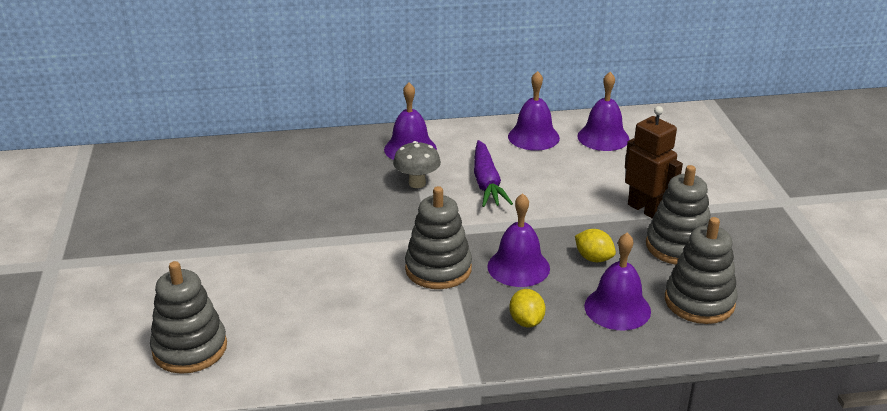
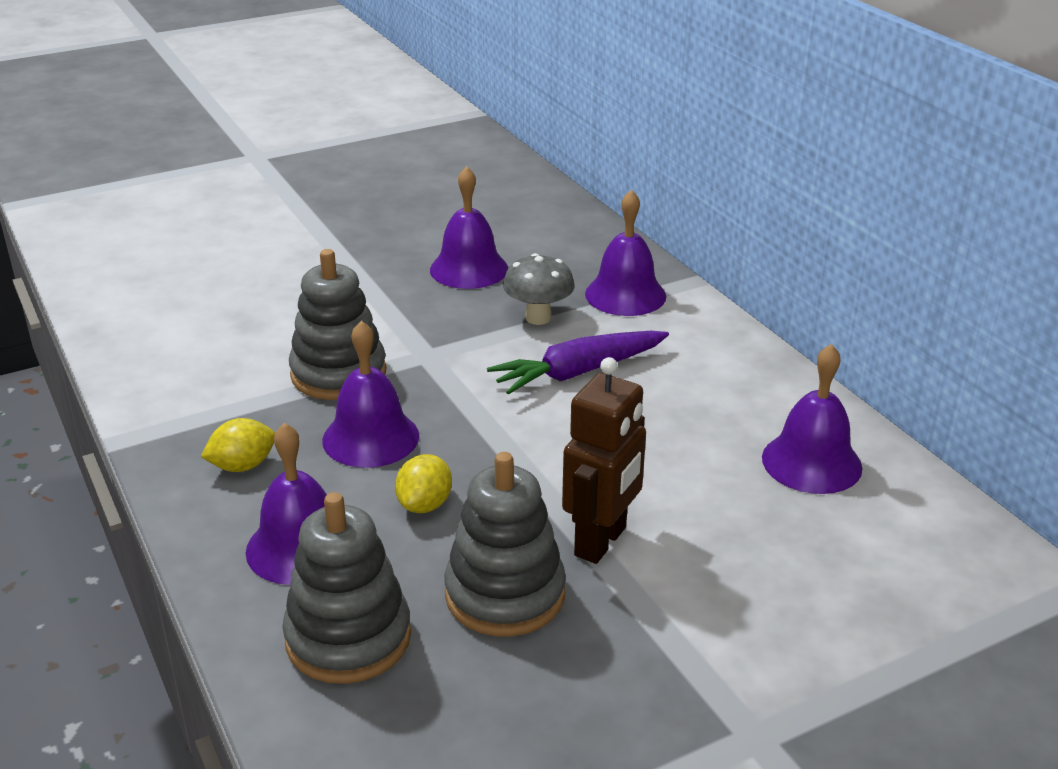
camera: 70 degrees right, 0 degrees up
(190, 348) = (135, 256): grey stacking toy -> none
(533, 137) = (750, 391): purple bell -> purple bell (469, 269)

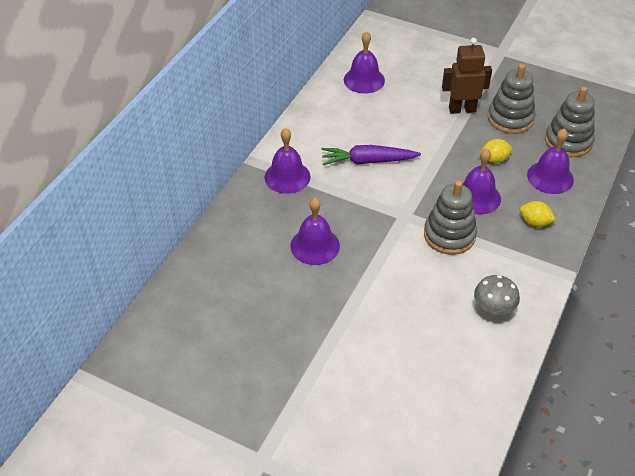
camera: 125 degrees left, 15 degrees up
(538, 318) = (337, 195): grey mushroom -> grey mushroom (493, 310)
(579, 372) = (368, 161): purple carrot -> purple carrot turned 150 degrees clockwise

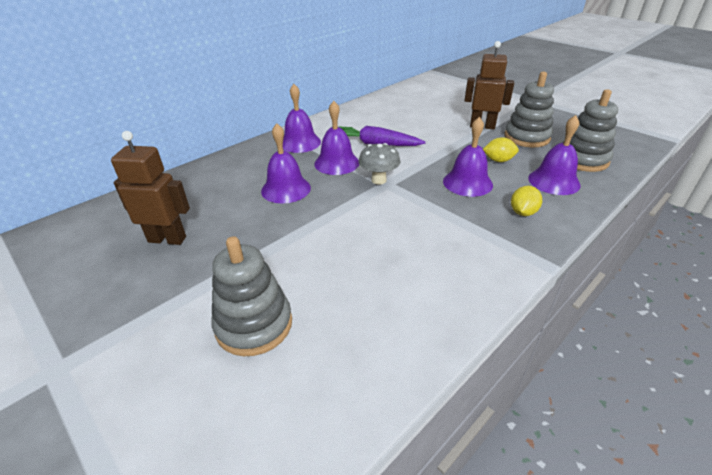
camera: 20 degrees right, 10 degrees down
(248, 331) = (167, 239): none -> brown robot
(364, 80) = (405, 101): purple bell -> purple bell (336, 163)
(449, 235) = (422, 205): grey stacking toy -> grey stacking toy (254, 325)
(493, 310) = (437, 280): grey mushroom -> grey mushroom (378, 180)
(534, 222) = (522, 212): yellow lemon -> yellow lemon turned 75 degrees clockwise

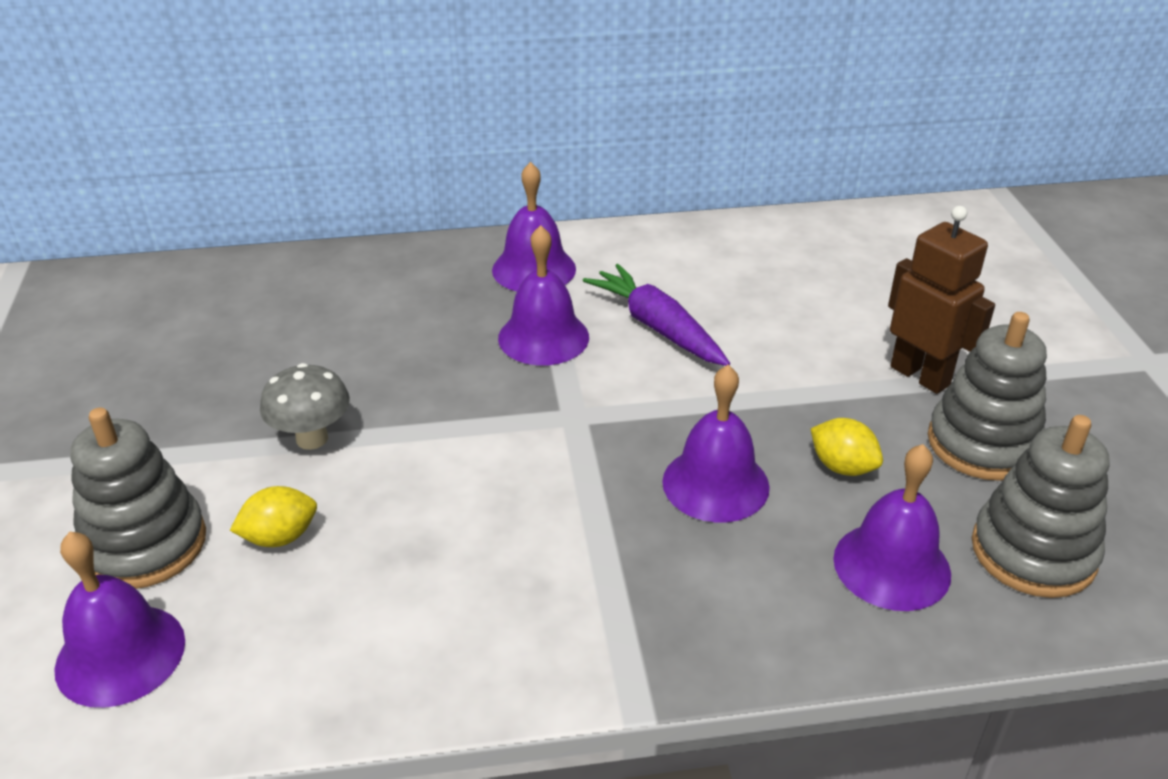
camera: 35 degrees right, 0 degrees up
(167, 239) = (182, 361): brown robot -> none
(286, 189) = (412, 352): purple bell -> purple bell (120, 654)
(378, 180) = (569, 403): grey mushroom -> grey mushroom (312, 439)
(522, 212) = (734, 593): yellow lemon -> yellow lemon (280, 537)

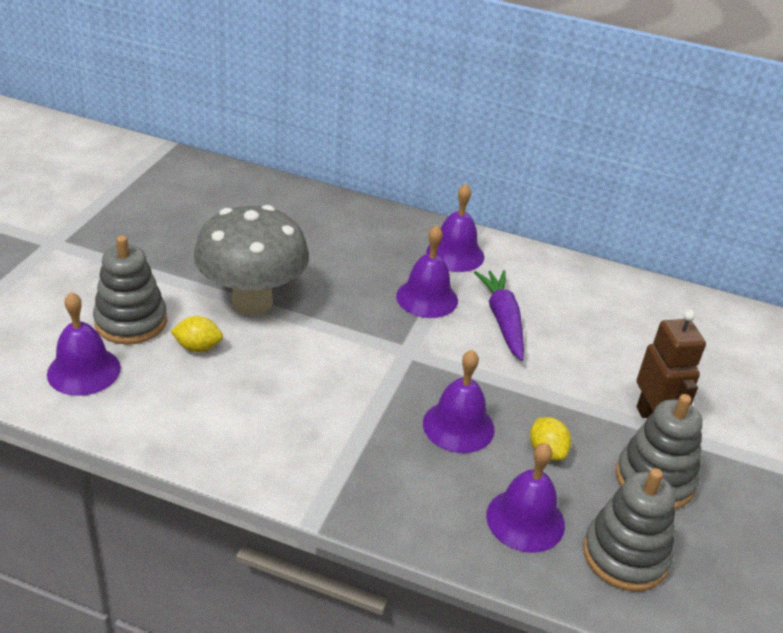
camera: 25 degrees right, 0 degrees up
(312, 439) = (252, 302): grey mushroom -> grey mushroom, size x2.04

